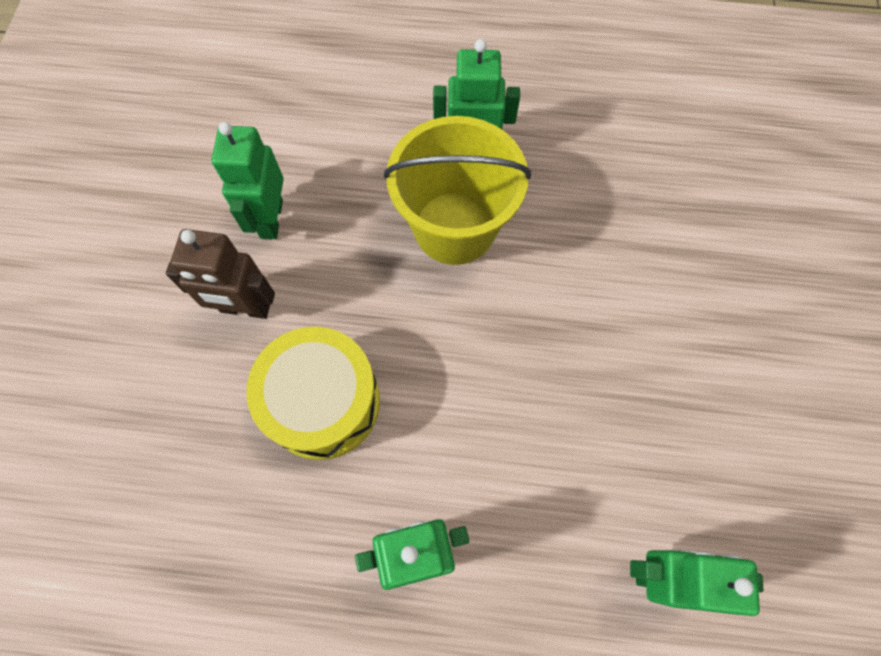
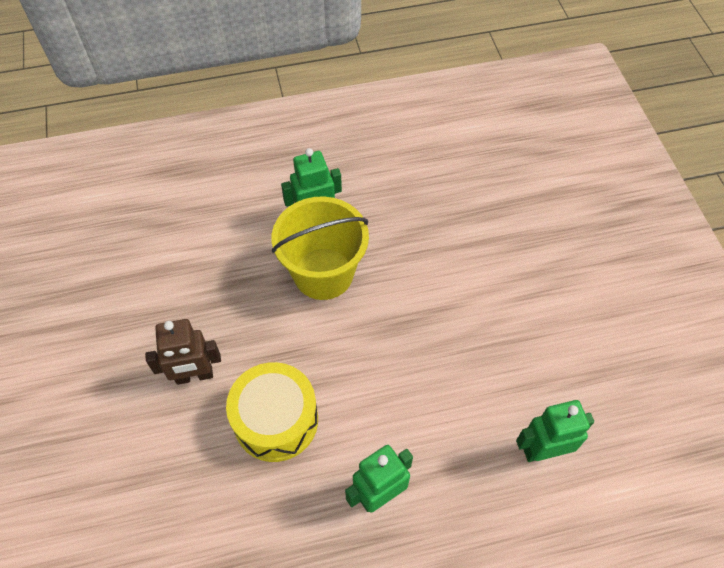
camera: 20 degrees left, 10 degrees down
(271, 219) = (188, 308): green robot -> none

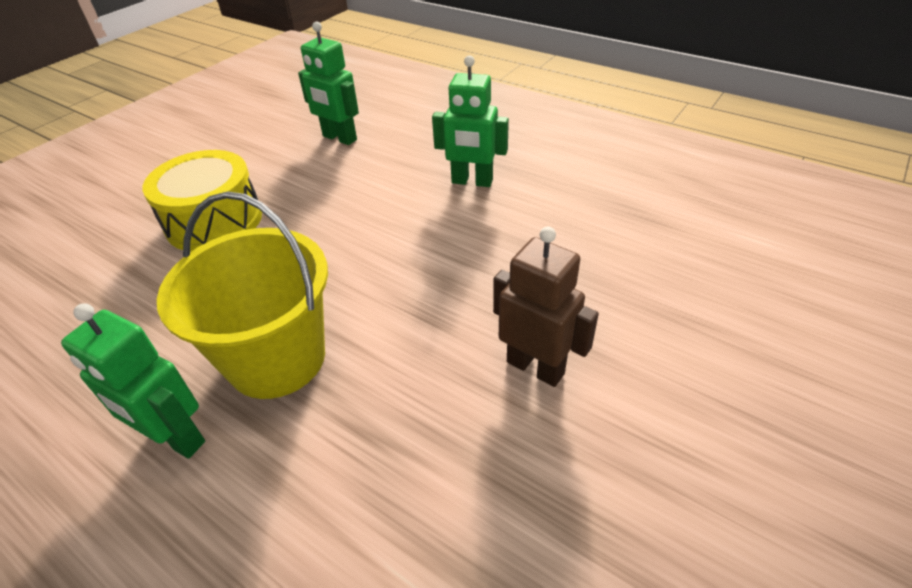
camera: 130 degrees left, 15 degrees down
(276, 420) = (493, 271): yellow drum -> yellow drum (214, 221)

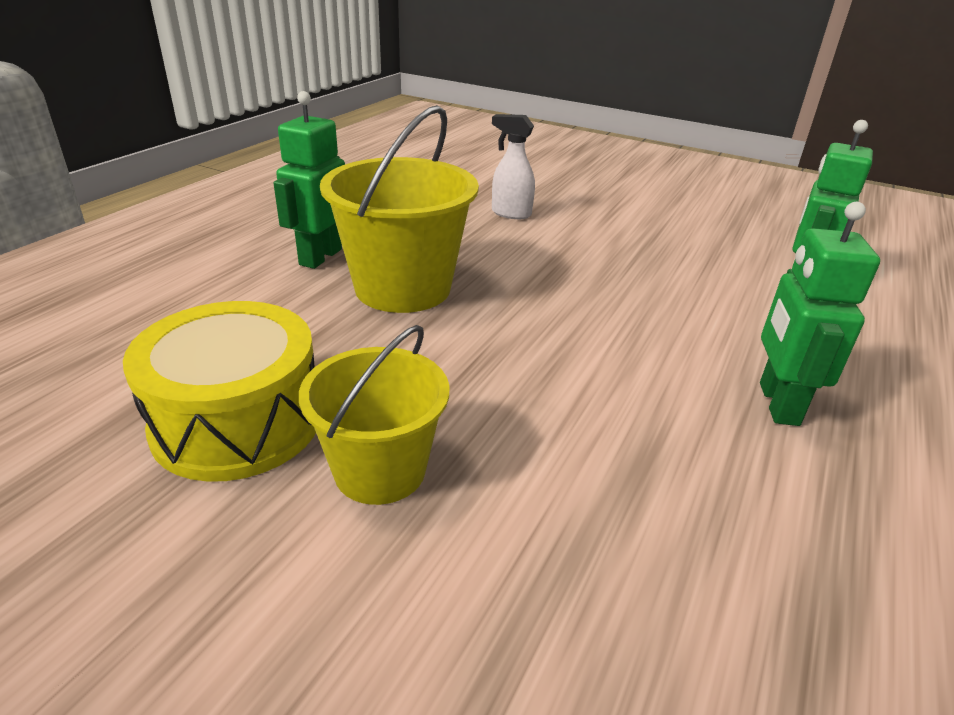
camera: 80 degrees right, 10 degrees down
(145, 271) = (510, 213): none -> white spray bottle
(214, 221) = (592, 231): yellow drum -> yellow drum (237, 422)
(535, 367) = (380, 470): brown robot -> yellow bucket

